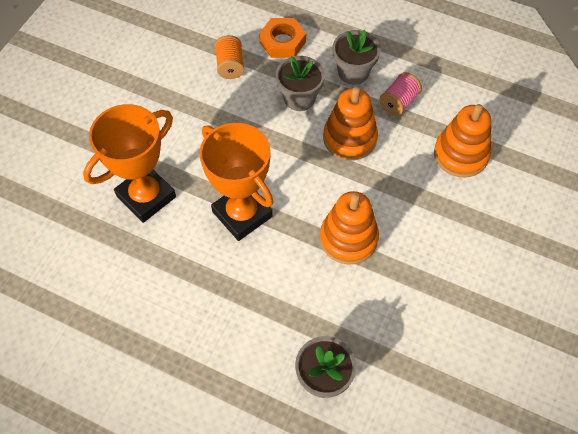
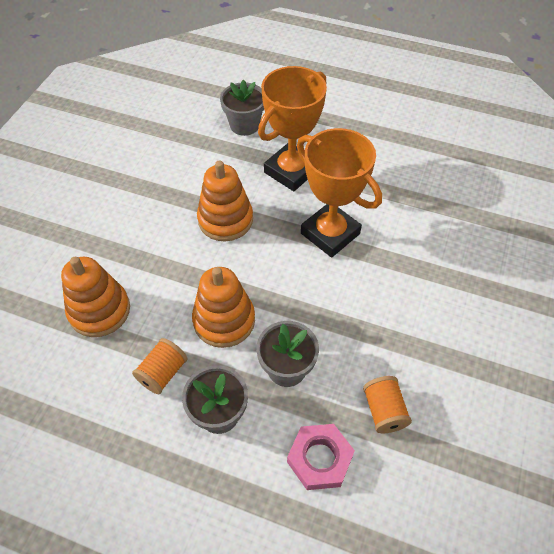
camera: 175 degrees right, 5 degrees down
(146, 196) = (429, 243): orange trophy -> orange trophy (291, 171)
(282, 42) = (319, 459): orange nut -> pink nut
(398, 102) = (163, 373): pink spool -> orange spool

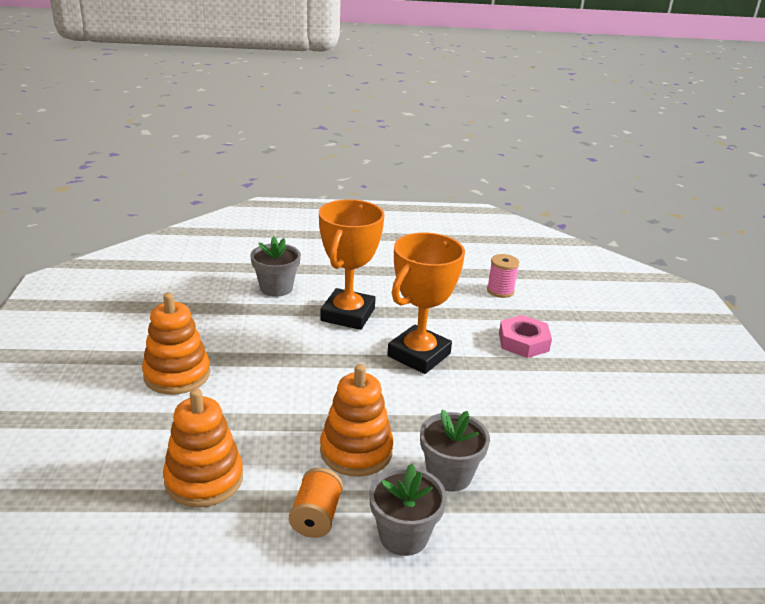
camera: 25 degrees left, 25 degrees down
(225, 220) = (303, 366): orange stacking toy -> orange stacking toy (177, 375)
(319, 459) = (534, 543): pink nut -> pink nut (523, 342)
(330, 233) = (419, 355): orange trophy -> orange trophy turned 75 degrees counterclockwise
(384, 411) = (567, 483): orange spool -> none
(451, 176) = (500, 291): none -> pink spool

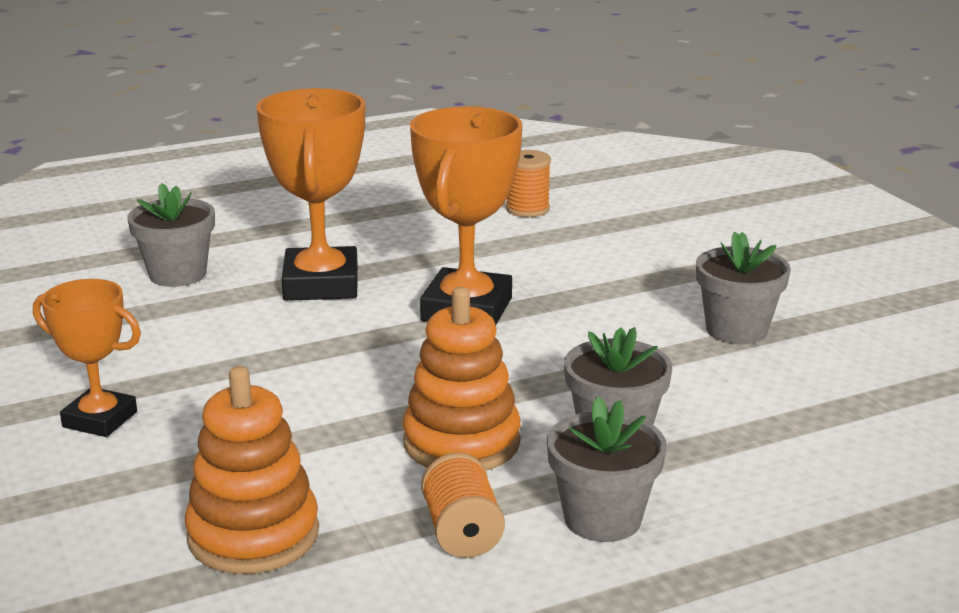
camera: 20 degrees left, 5 degrees down
(177, 375) = (100, 419): orange stacking toy -> orange trophy
(500, 291) = (527, 209): pink spool -> orange spool
(523, 342) = (604, 262): pink nut -> none
(577, 417) = (736, 330): none -> grey flower pot

